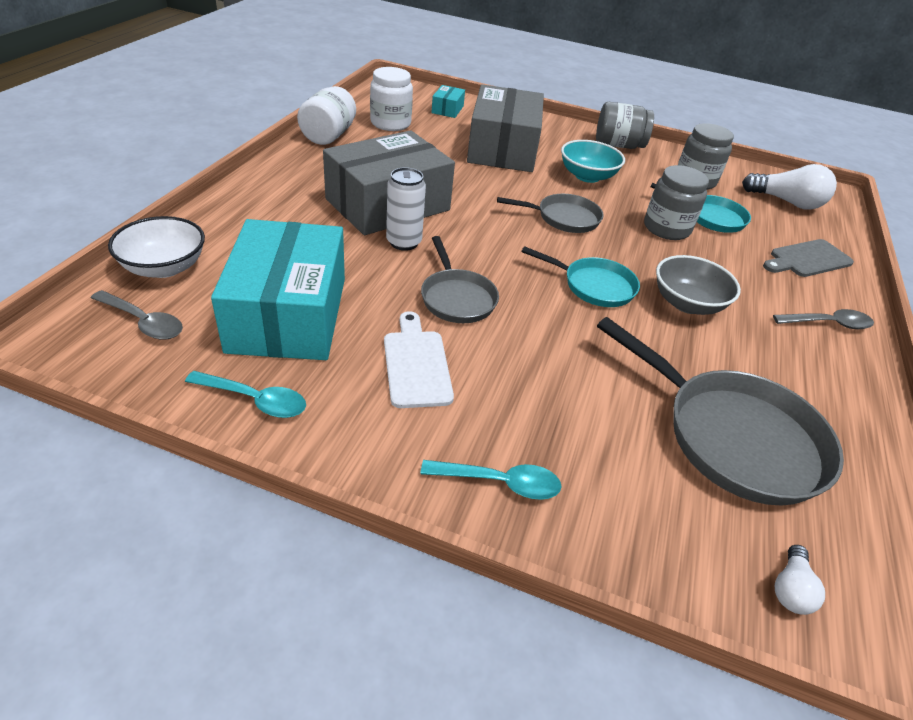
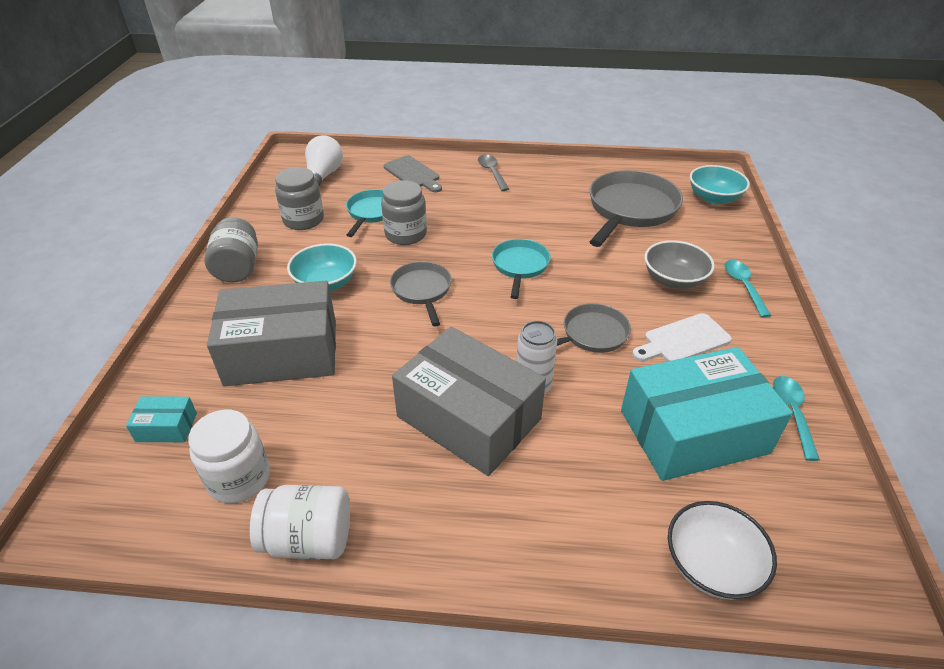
camera: 100 degrees left, 0 degrees up
(143, 322) = (790, 532): grey spoon -> none
(687, 303) = (510, 224): grey bowl -> grey bowl (673, 280)
(790, 589) = (713, 198): white light bulb -> turquoise bowl

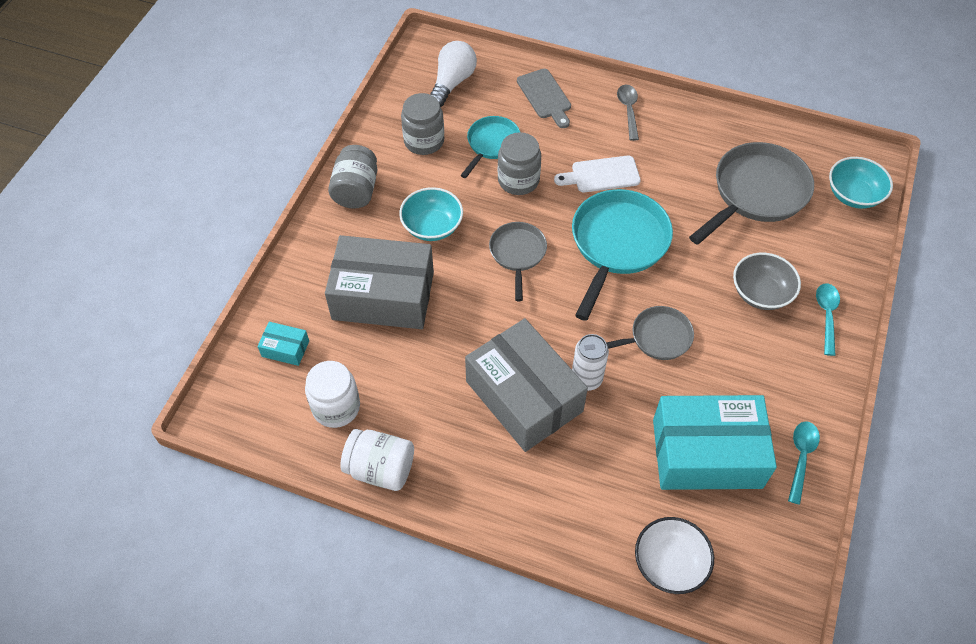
camera: 15 degrees right, 15 degrees up
(520, 266) = (617, 244): turquoise pan -> turquoise pan, size x1.74
(683, 340) = (739, 362): white cutting board -> white cutting board (601, 175)

